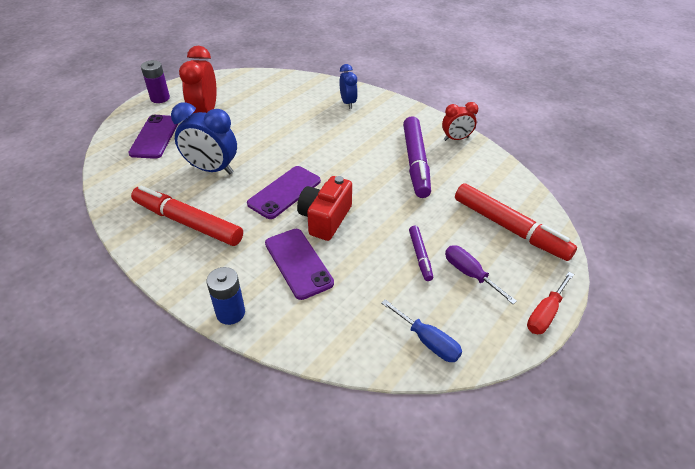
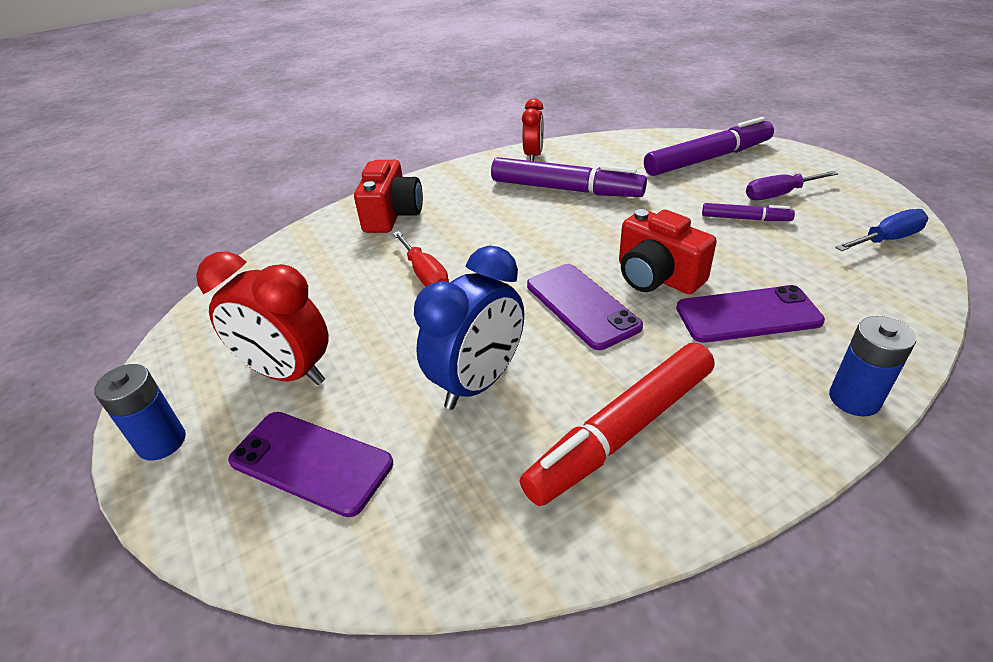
camera: 65 degrees left, 5 degrees down
(160, 98) = (162, 442): purple battery -> blue battery
(348, 103) = (392, 215): blue clock -> red camera
(510, 228) = (707, 158): red marker -> purple marker
(545, 314) = (838, 168): red screwdriver -> red screwdriver (425, 274)

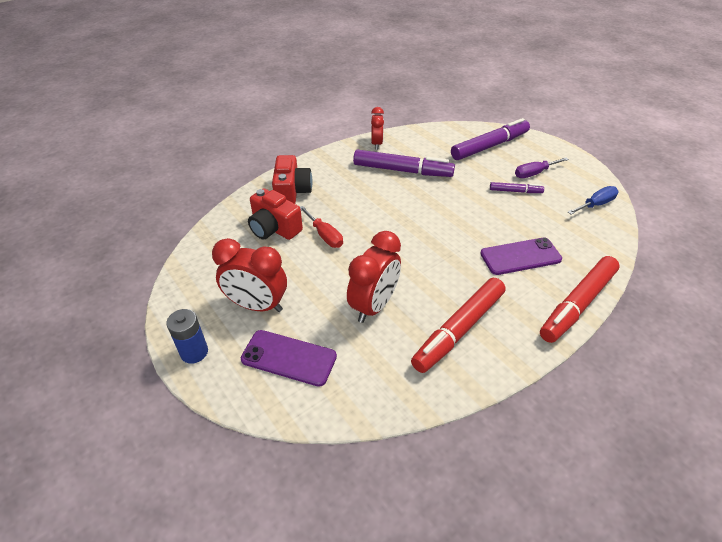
camera: 10 degrees left, 5 degrees up
(478, 383) = (374, 305): blue clock -> red clock
(581, 306) = (425, 254): purple phone -> none
(657, 277) = (467, 233): red camera -> red camera (274, 228)
(854, 399) = (577, 304): blue battery -> red marker

